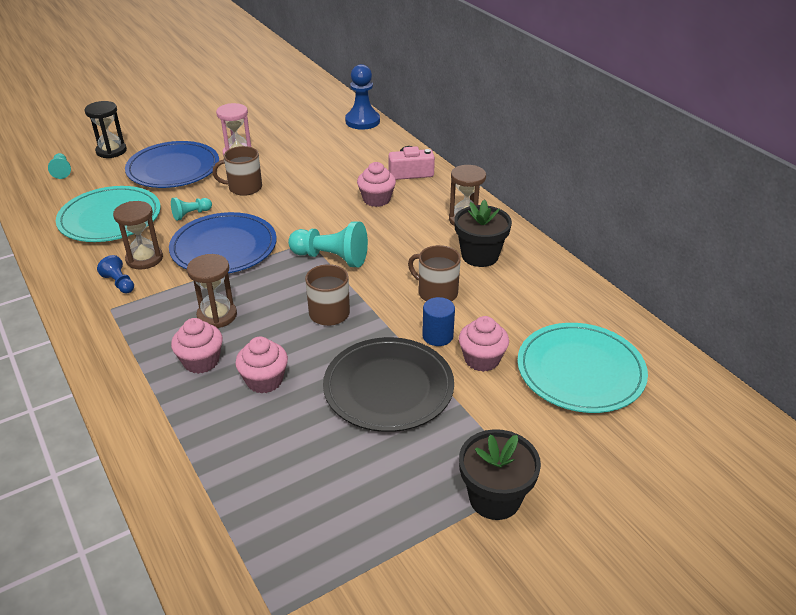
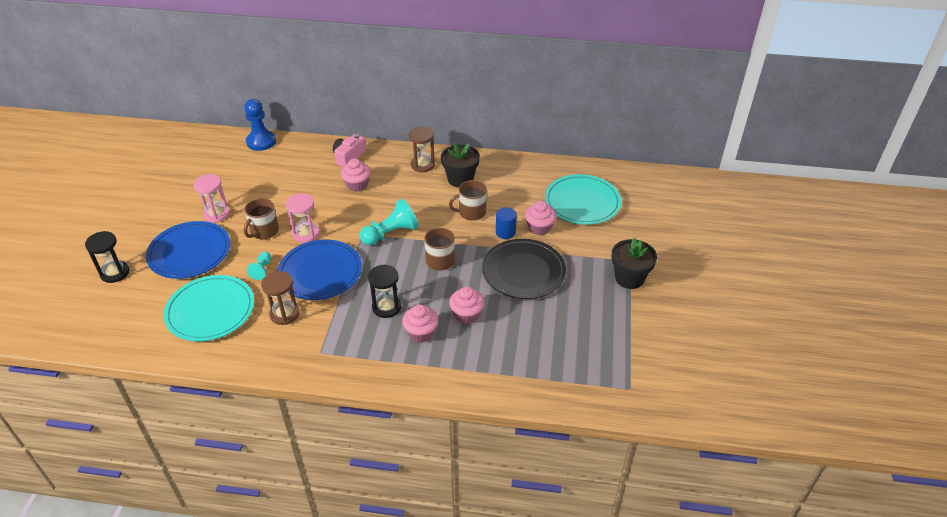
camera: 50 degrees left, 5 degrees up
(62, 171) = (104, 311): turquoise pawn -> none
(119, 283) = (297, 337): blue pawn -> none
(217, 315) = (386, 307): brown hourglass -> black hourglass
(268, 210) = (306, 234): none -> pink hourglass

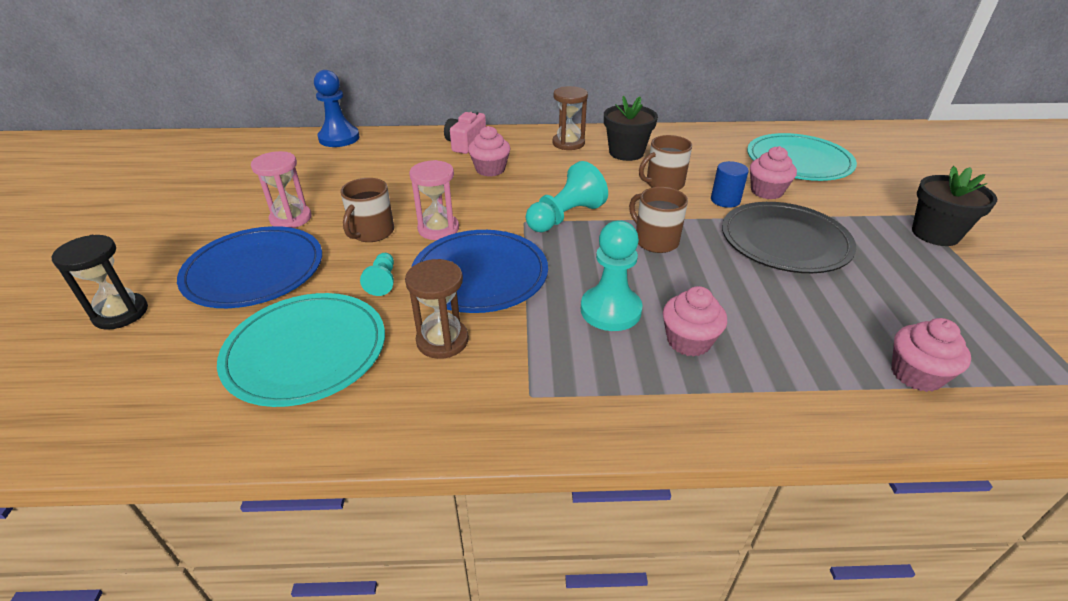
camera: 10 degrees left, 5 degrees down
(386, 307) = (610, 310): black hourglass -> turquoise pawn
(466, 314) = (743, 306): pink cupcake -> pink cupcake (916, 374)

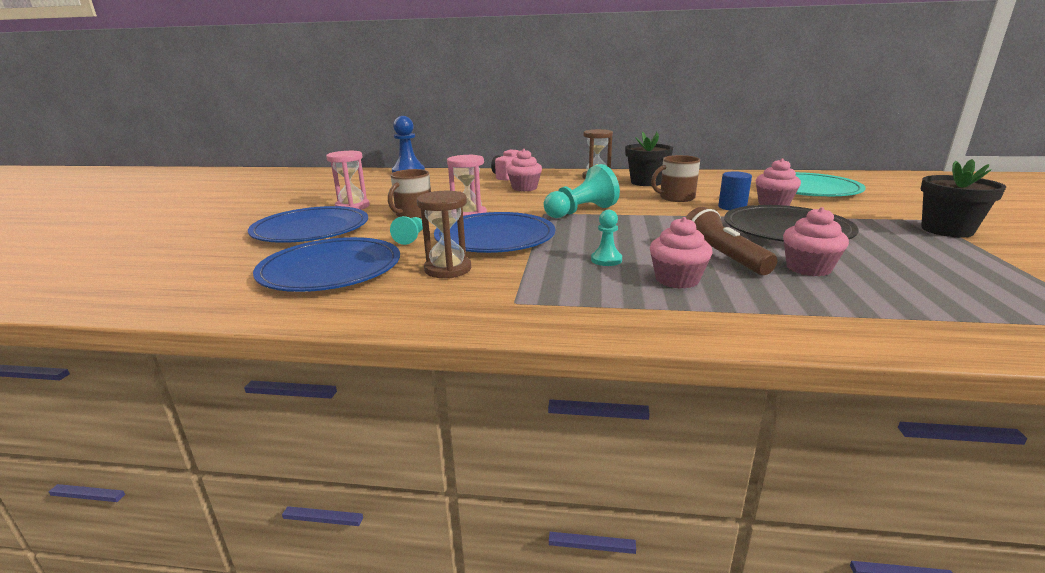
camera: 10 degrees right, 15 degrees down
(121, 313) = (199, 245): black hourglass -> none
(306, 351) = (331, 269): turquoise plate -> blue plate
(610, 310) = (606, 260): turquoise pawn -> turquoise pawn, size x0.54
(655, 241) = (660, 225): brown mug -> none
(728, 298) = (722, 258): none -> brown flashlight
(916, 374) = (918, 310): pink cupcake -> pink cupcake (808, 268)

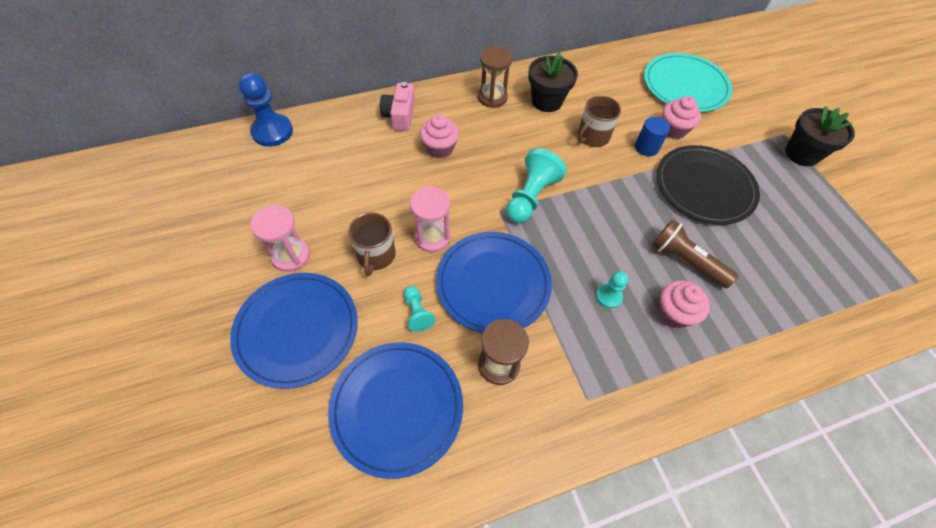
camera: 30 degrees left, 35 degrees up
(808, 268) = (745, 258): pink cupcake -> none

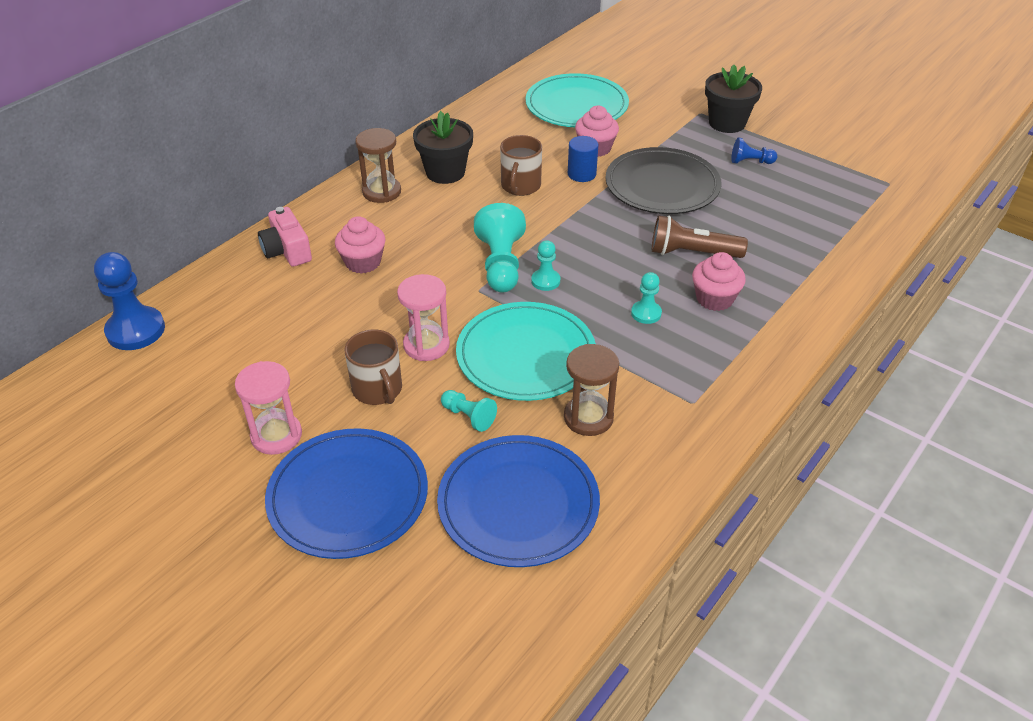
camera: 30 degrees left, 15 degrees down
(493, 283) = (526, 355): blue plate -> turquoise plate
(552, 227) = (545, 281): none -> turquoise pawn
(797, 199) = (750, 162): none -> blue pawn

